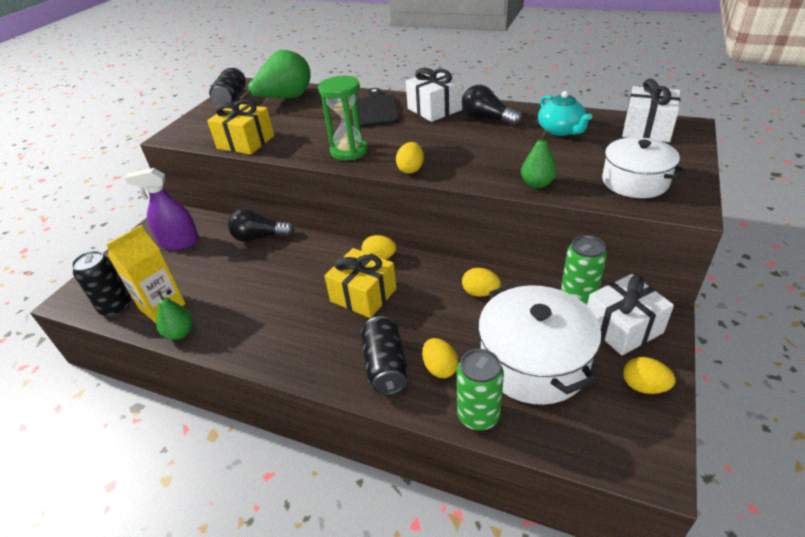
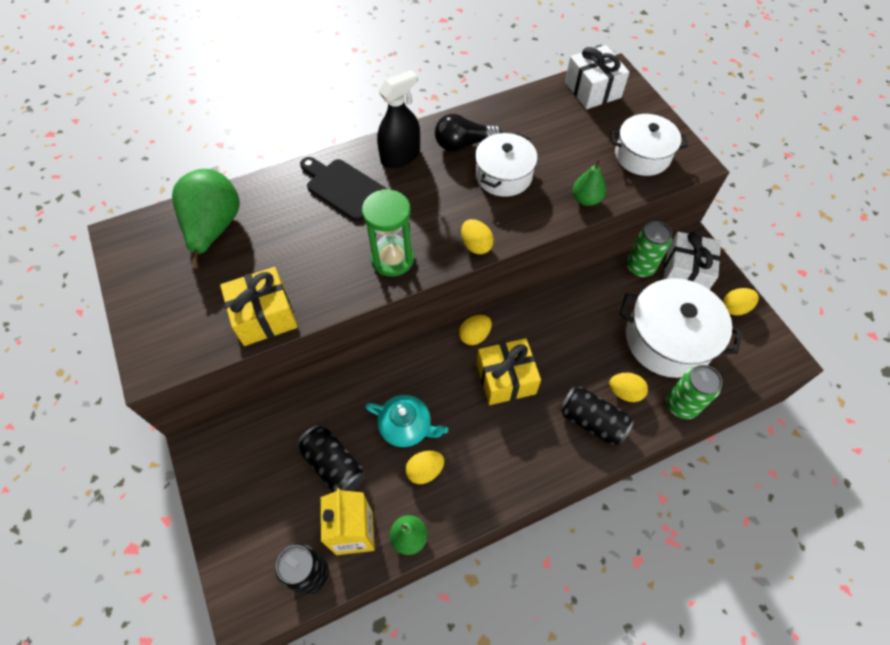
camera: 50 degrees left, 20 degrees up
(179, 242) = (265, 464): purple spray bottle -> none
(231, 99) = (140, 266): black can -> black can (334, 465)
(259, 237) = (341, 395): black light bulb -> none
(434, 109) = (400, 156): white gift -> black spray bottle
(480, 292) = (580, 310): yellow egg -> yellow egg (425, 470)
(490, 145) = (503, 175): none -> white pot
(561, 130) = (536, 126): turquoise teapot -> turquoise teapot (406, 426)

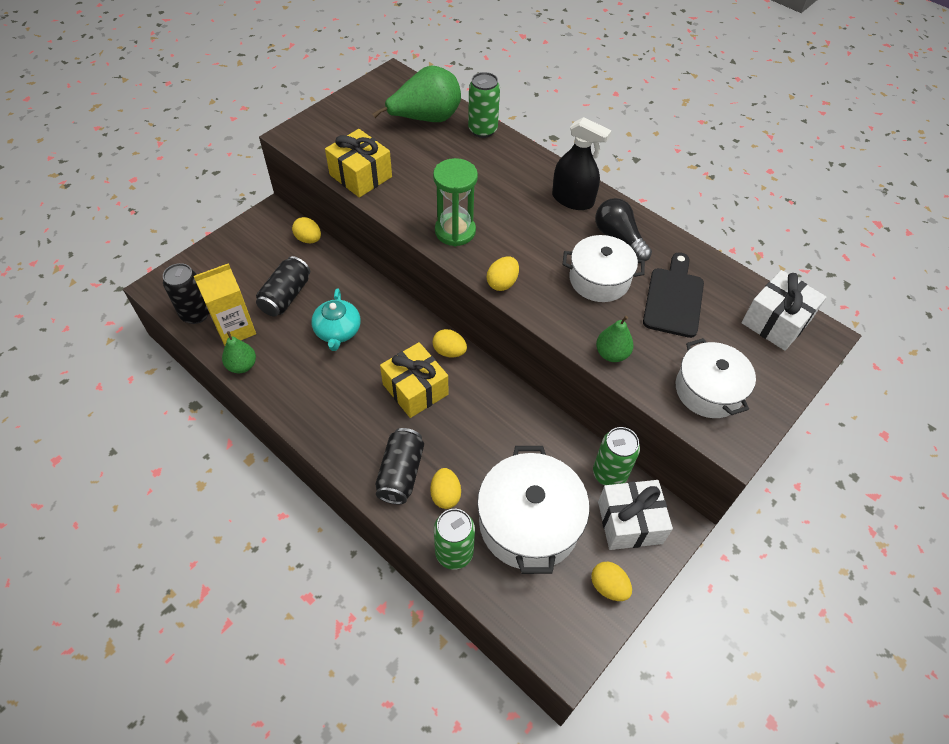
camera: 65 degrees right, 5 degrees down
(264, 187) = (482, 130): none -> green can
(343, 188) = (512, 175): black cutting board -> black cutting board (674, 298)
(425, 470) = (303, 357): yellow egg -> yellow egg (308, 239)

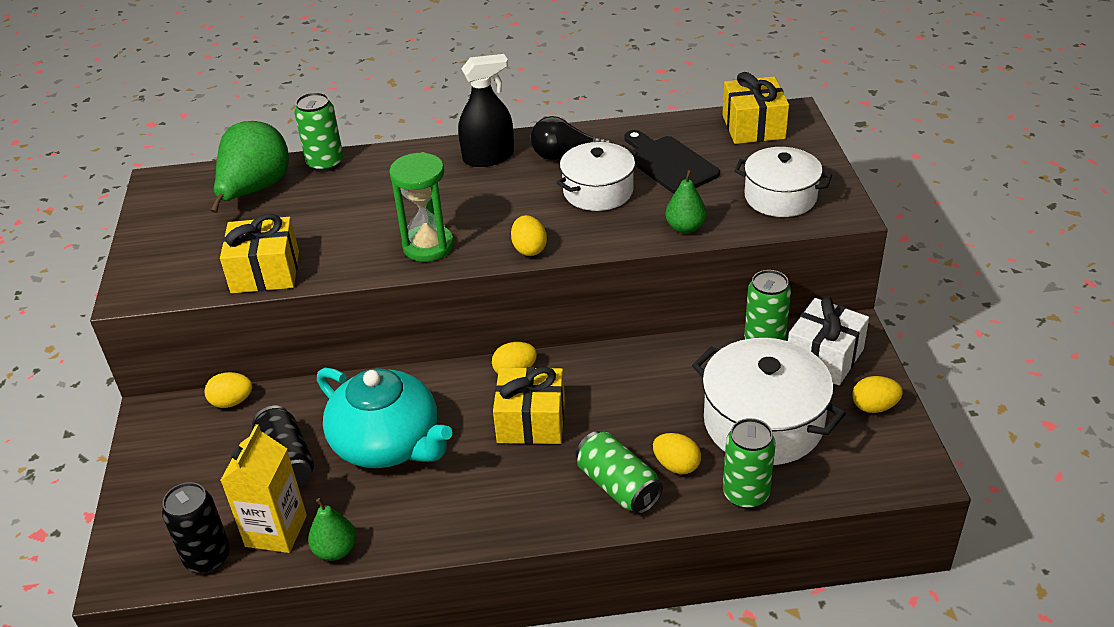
camera: 45 degrees left, 15 degrees down
(337, 331) = (388, 443): turquoise teapot -> turquoise teapot, size x1.69
(400, 473) = (618, 486): black can -> green can
(776, 322) = (753, 127): white gift -> yellow gift

